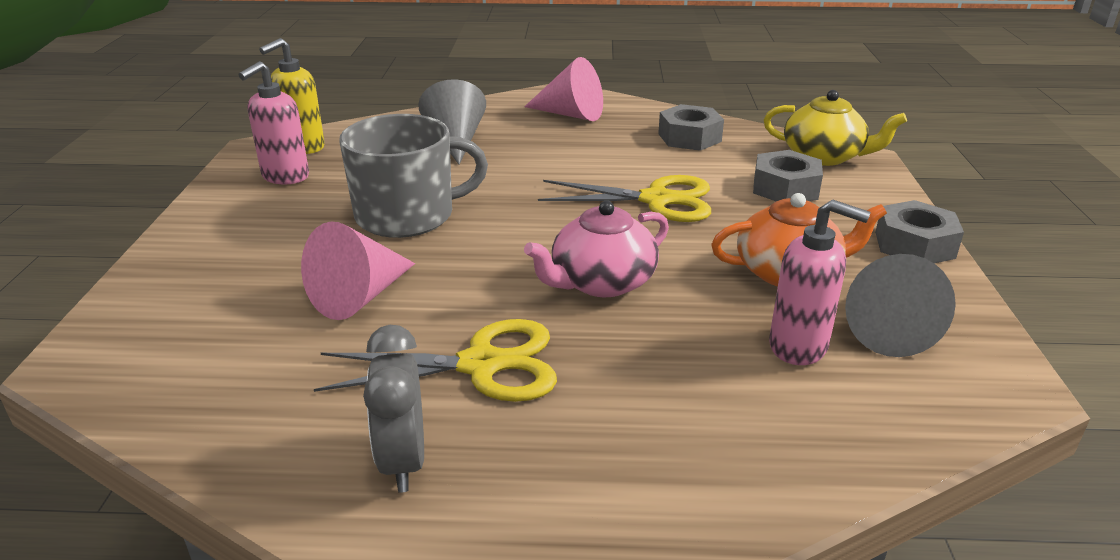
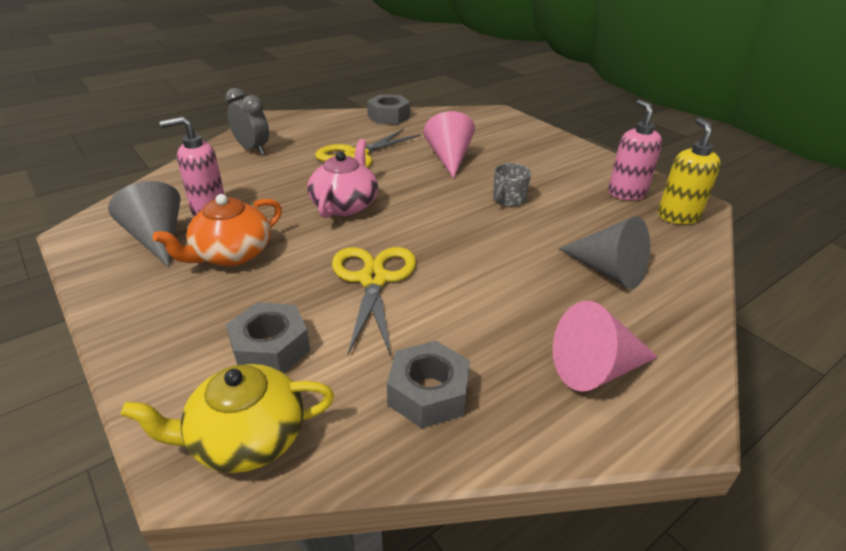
camera: 140 degrees right, 5 degrees up
(403, 461) = (344, 128): grey clock -> grey clock (252, 149)
(407, 216) = (508, 199): grey mug -> grey mug, size x0.48
(656, 200) = (373, 279): yellow scissors -> yellow scissors turned 120 degrees clockwise
(914, 245) = (129, 322): grey nut -> grey nut (389, 116)

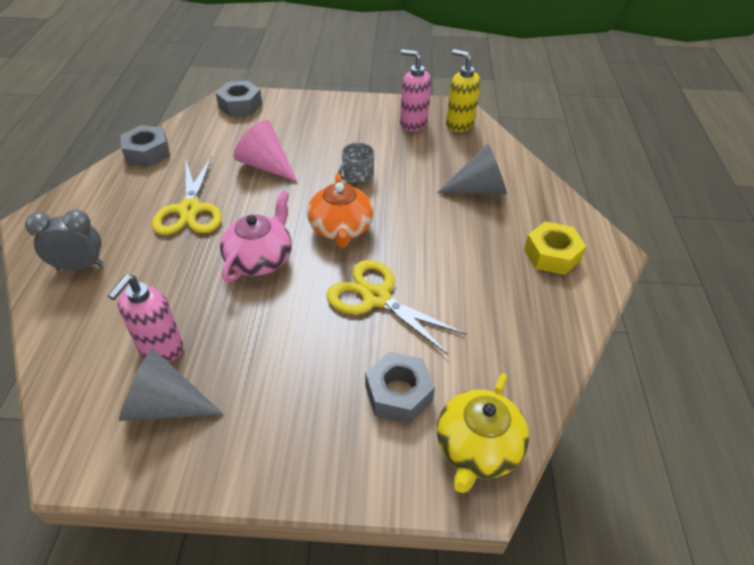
camera: 50 degrees left, 10 degrees up
(231, 254) = (251, 363): orange teapot -> orange teapot (341, 229)
(345, 205) = (260, 259): pink teapot -> pink teapot turned 60 degrees clockwise
(428, 393) = (511, 336): grey nut -> grey nut (240, 105)
(508, 199) = (357, 175): grey mug -> grey mug turned 60 degrees clockwise
(596, 369) = (552, 255): pink cone -> yellow nut

